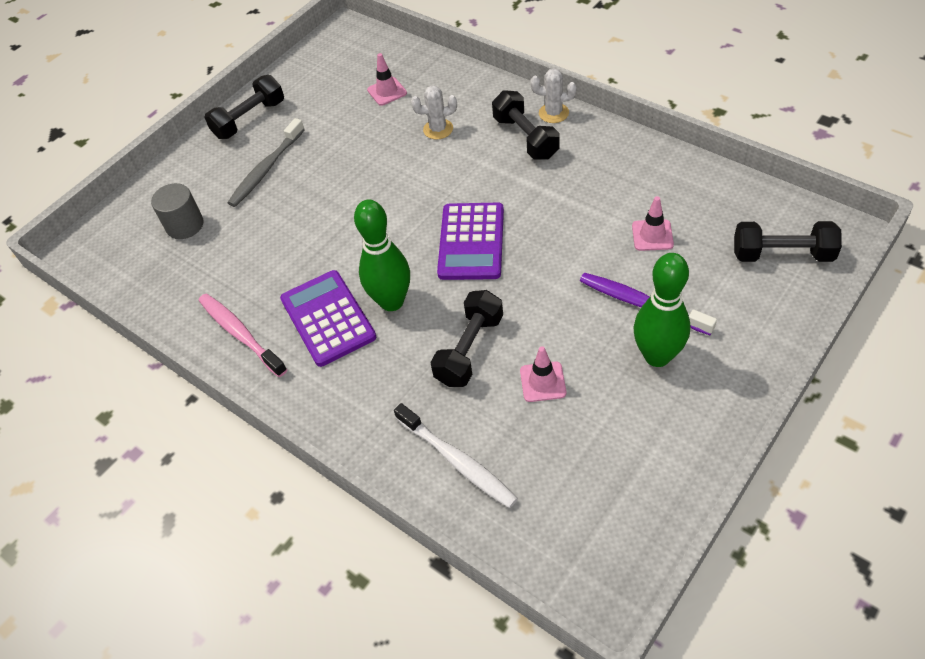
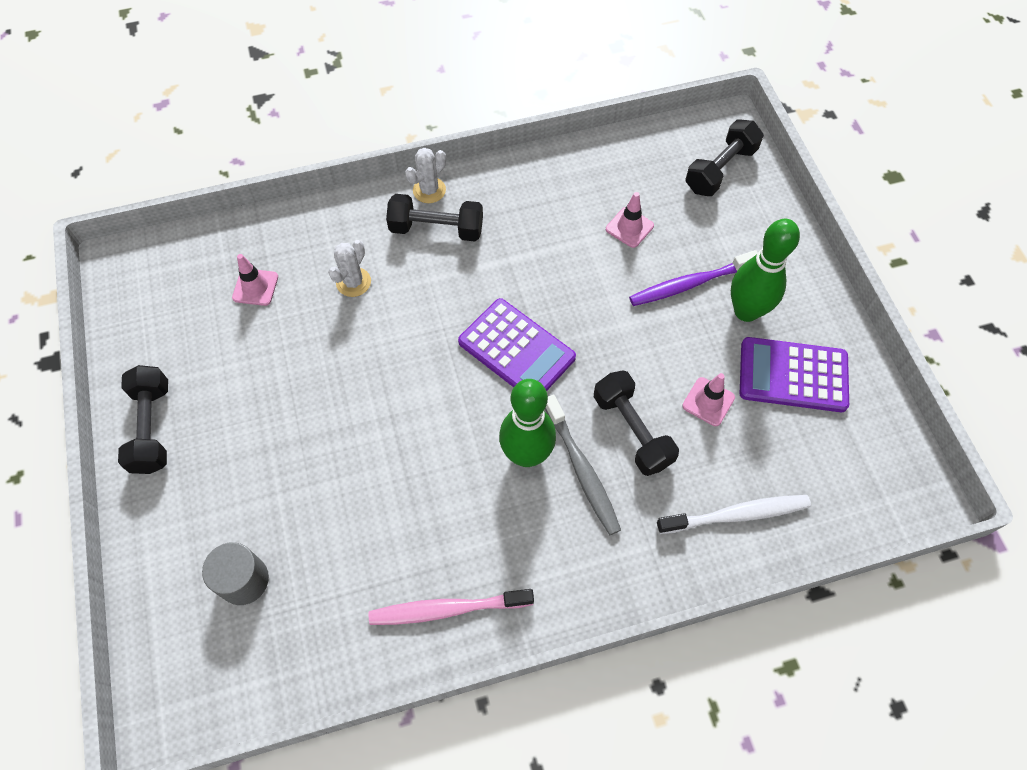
camera: 60 degrees left, 10 degrees up
(266, 169) = (245, 455): grey toothbrush -> grey toothbrush (582, 470)
(327, 318) = (498, 519): purple calculator -> purple calculator (793, 375)

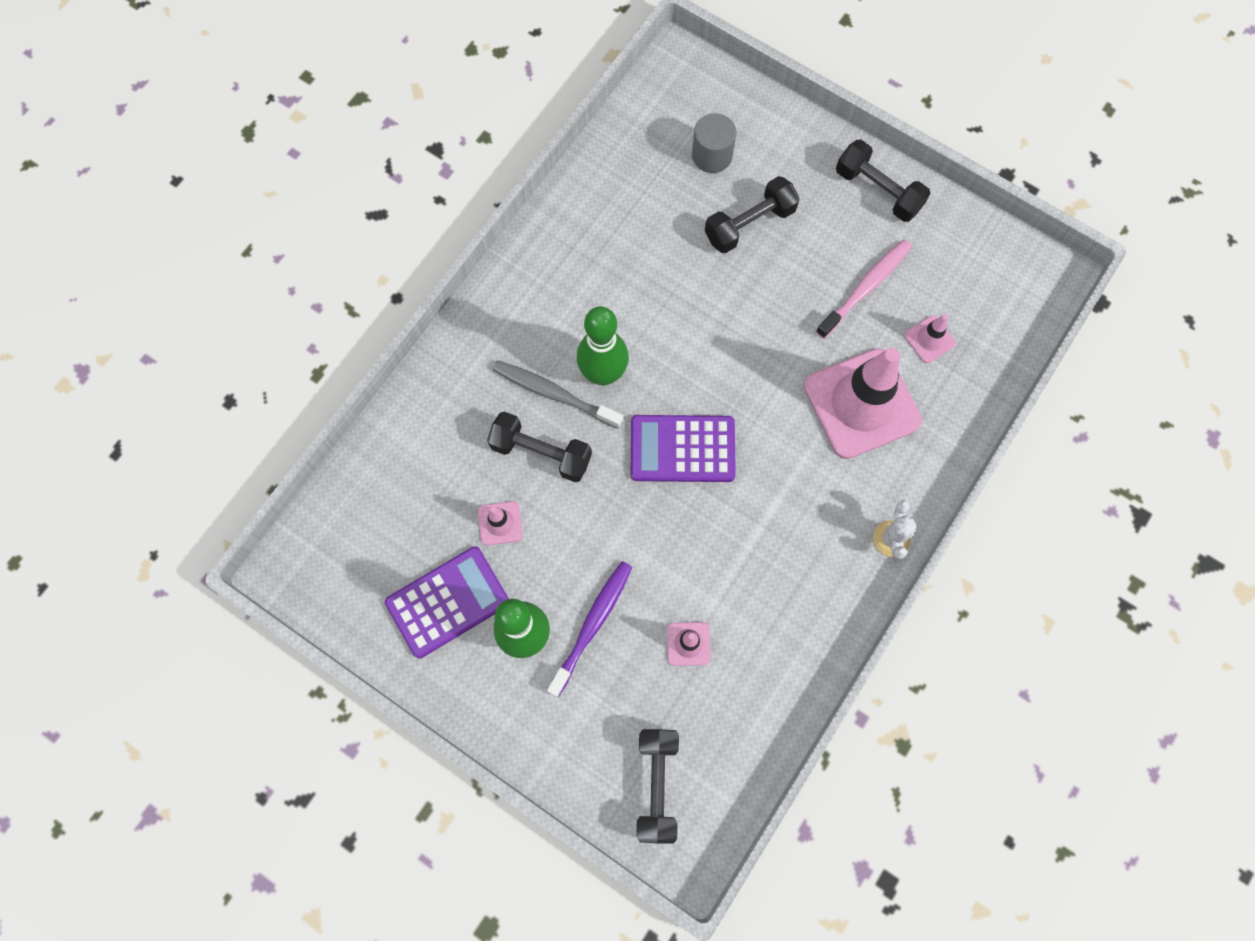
camera: 140 degrees right, 10 degrees up
(353, 282) = (861, 403): white cactus -> pink traffic cone
(436, 229) = (847, 505): black dumbbell -> black dumbbell (749, 224)
(447, 609) = (567, 236): pink toothbrush -> pink toothbrush (865, 288)
(736, 514) = (418, 447): white toothbrush -> none

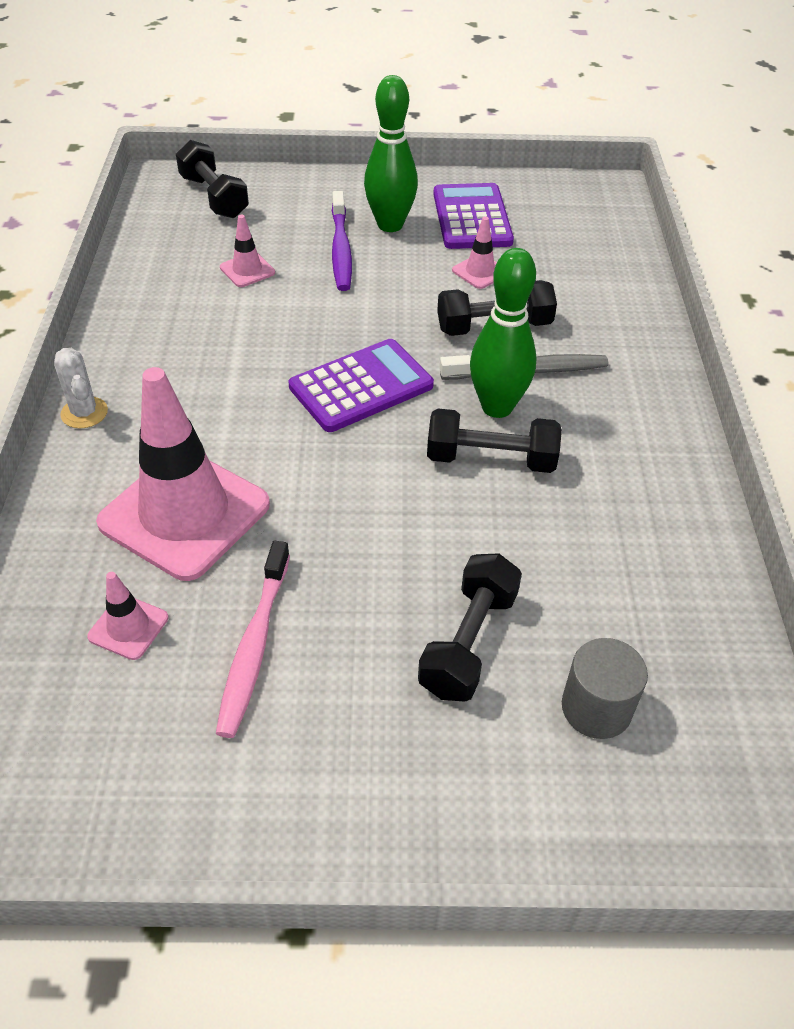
camera: 145 degrees right, 25 degrees down
(447, 602) = (471, 218): purple calculator -> purple calculator turned 150 degrees clockwise
(878, 190) = (317, 801): black dumbbell -> black dumbbell (491, 459)

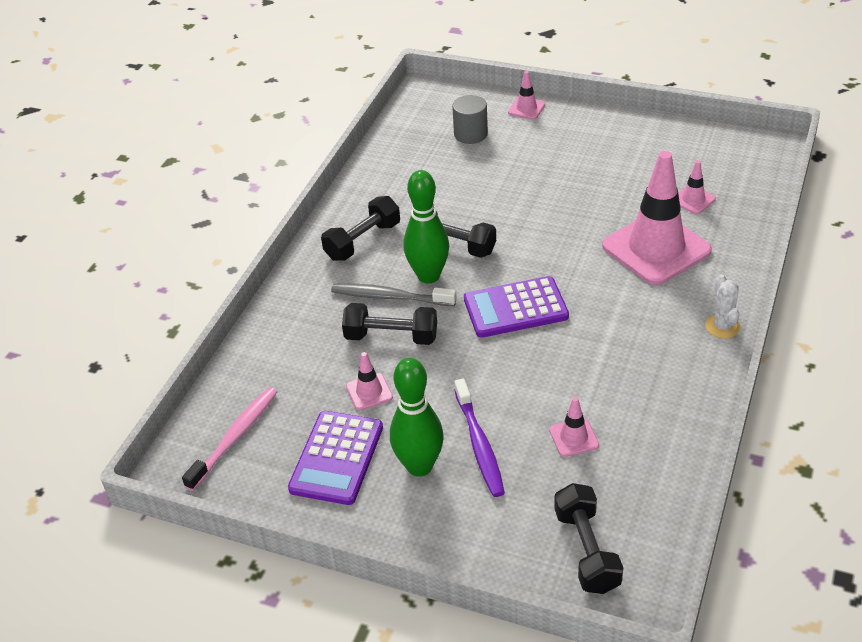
camera: 155 degrees left, 5 degrees down
(254, 646) = (626, 181): pink toothbrush -> pink toothbrush (235, 437)
(341, 249) = (479, 444): purple toothbrush -> purple toothbrush turned 150 degrees clockwise
(468, 642) = (517, 165): black dumbbell -> black dumbbell (363, 241)
(522, 823) = (526, 108): none -> pink traffic cone

